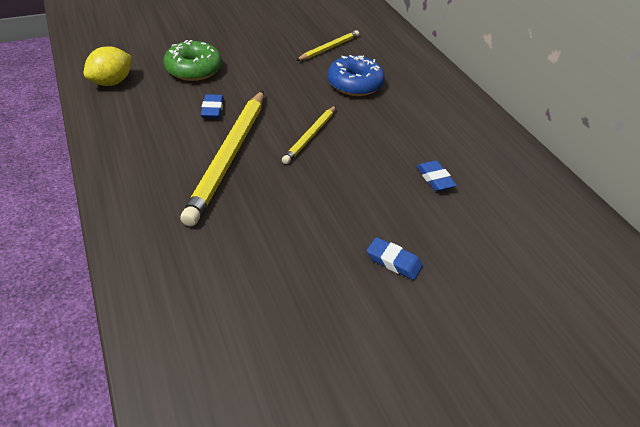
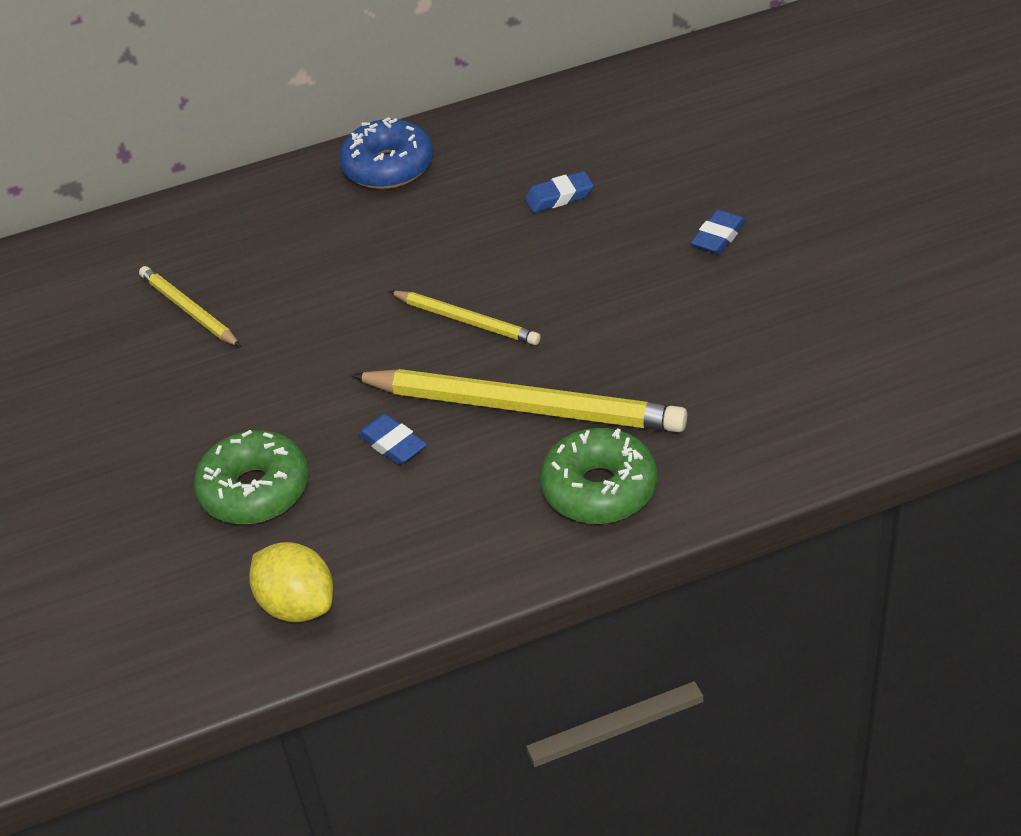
camera: 80 degrees left, 0 degrees up
(149, 185) = (599, 489): none -> green donut
(212, 109) = (392, 444): blue eraser -> blue eraser turned 45 degrees clockwise
(354, 84) = (316, 275): blue donut -> blue donut (388, 167)

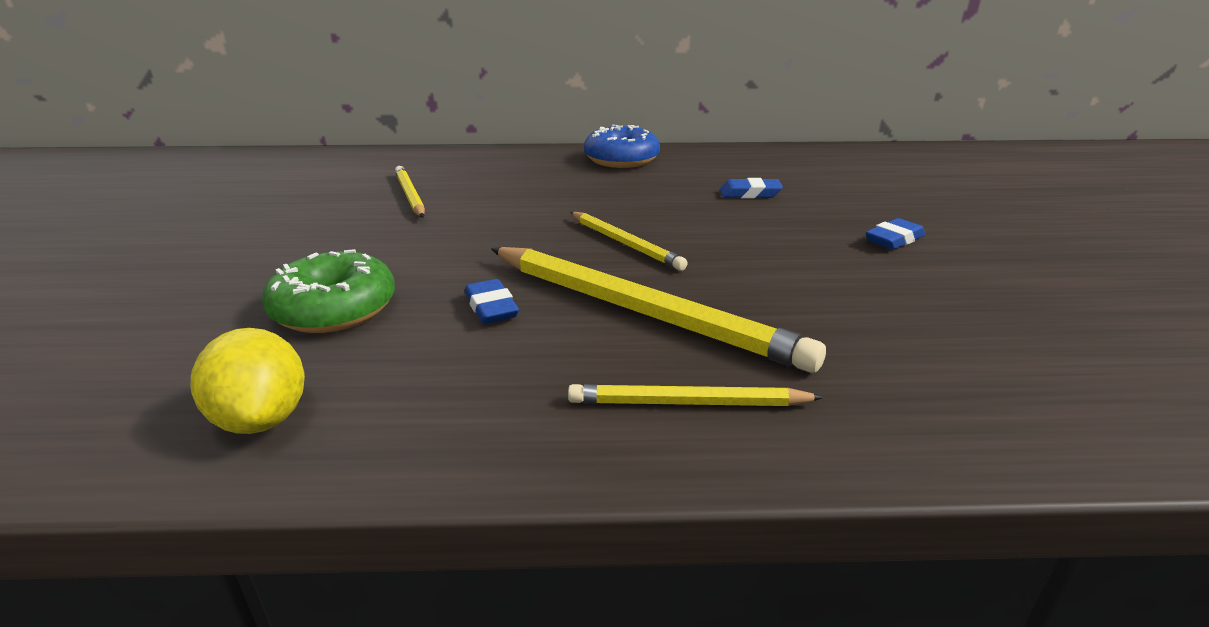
camera: 15 degrees right, 15 degrees down
(599, 489) = (688, 403): green donut -> yellow pencil

